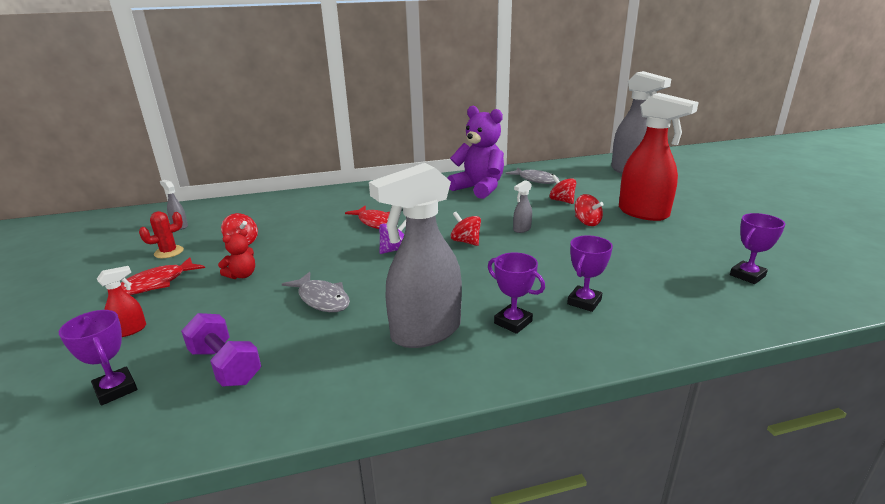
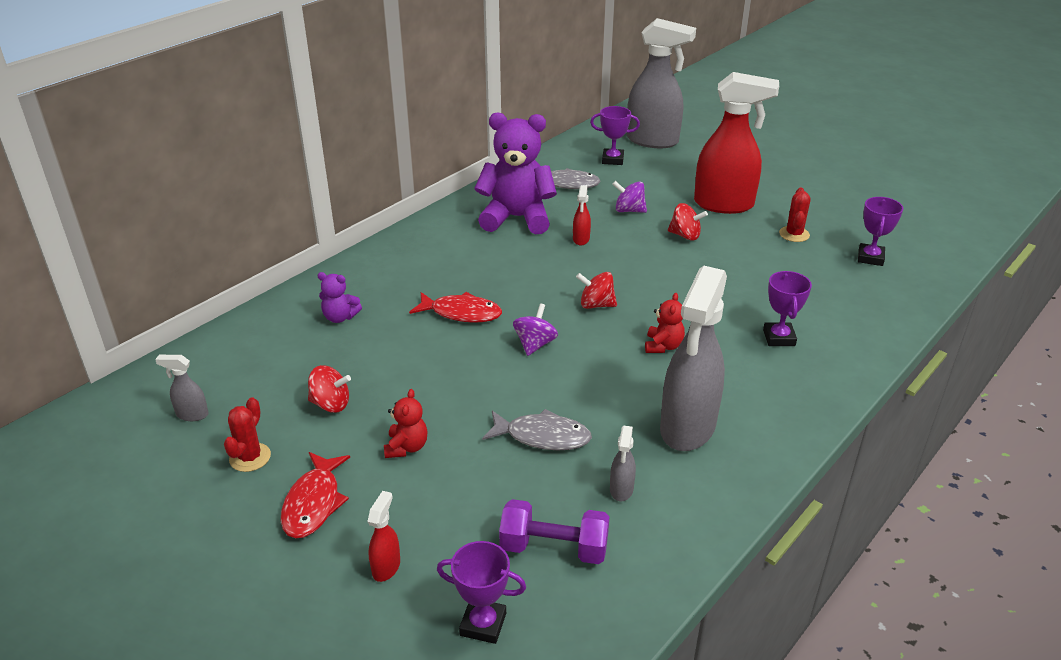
camera: 35 degrees left, 10 degrees up
(311, 207) = (340, 317): none -> purple teddy bear
(480, 277) = (663, 346): none -> red teddy bear
(506, 207) = (581, 239): none -> red spray bottle
(513, 322) = (746, 384): purple trophy -> purple trophy (612, 160)
(521, 229) = (633, 267): grey spray bottle -> grey spray bottle (621, 490)
(562, 201) = (629, 210): red spinning top -> purple spinning top
(685, 243) = (794, 234): none -> red cactus

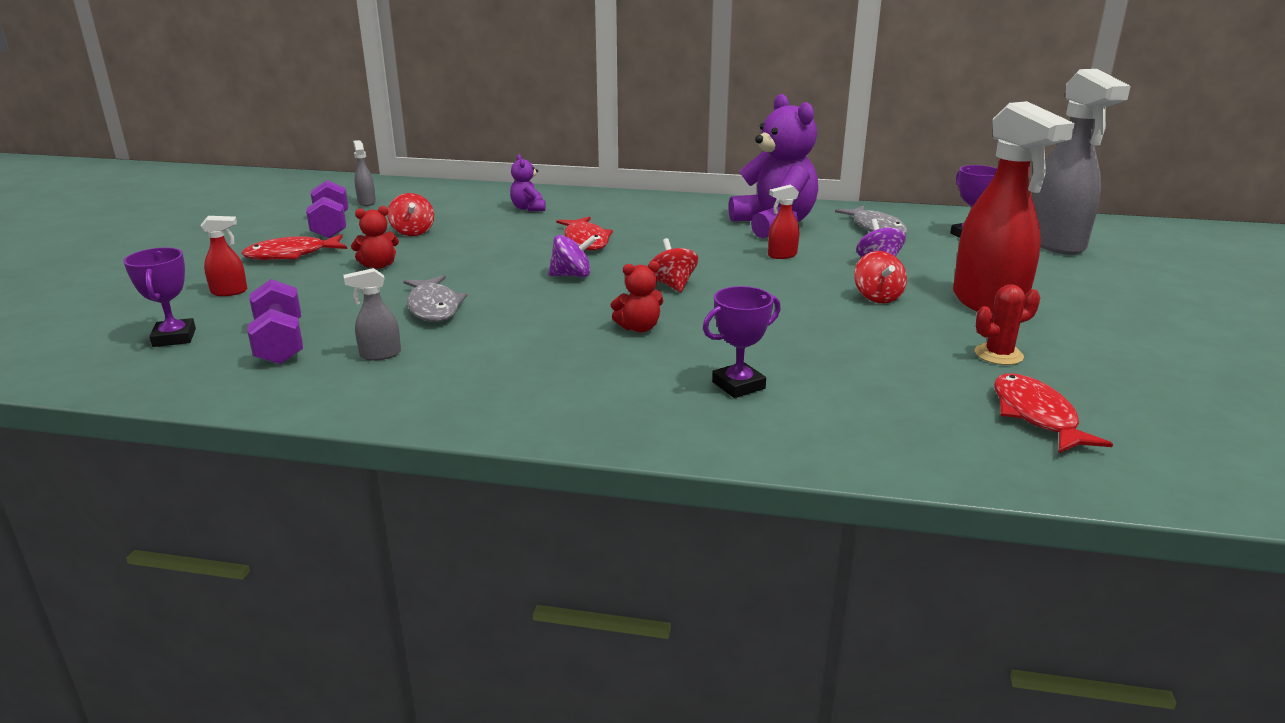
camera: 60 degrees right, 10 degrees down
(250, 457) = (331, 227): red cactus -> purple dumbbell
(687, 428) = (505, 366): grey spray bottle -> none
(870, 258) = (1036, 416): purple trophy -> red fish

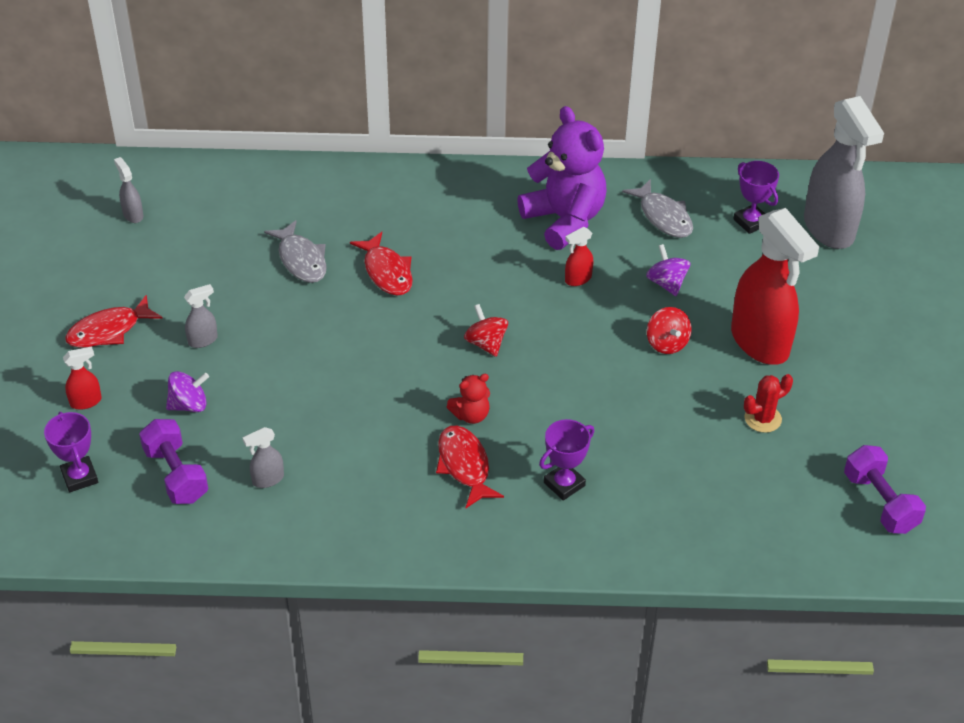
camera: 10 degrees left, 20 degrees up
(331, 227) = (120, 271): purple dumbbell -> purple dumbbell (880, 502)
(378, 265) = (203, 340): red teddy bear -> grey spray bottle
(413, 232) = (209, 273): red spinning top -> none
(433, 307) = (284, 405): grey fish -> grey fish (301, 260)
(528, 208) = (309, 210): purple teddy bear -> none
(572, 275) = (391, 337): purple spinning top -> purple spinning top (189, 405)
(1036, 416) = (783, 494): red fish -> red fish (464, 466)

